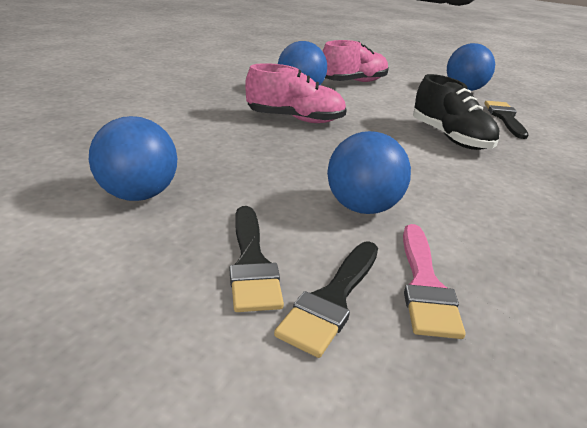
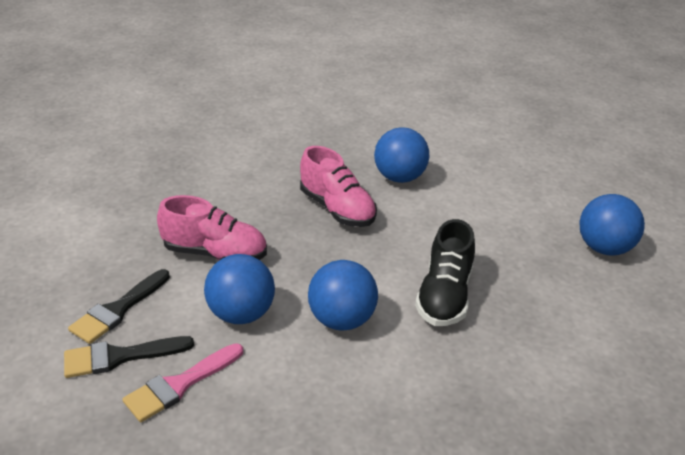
camera: 45 degrees right, 5 degrees up
(138, 195) = (131, 228): blue ball -> blue ball (341, 320)
(353, 82) = (481, 185): pink shoe -> pink shoe (215, 253)
(505, 118) = (566, 305): black brush -> none

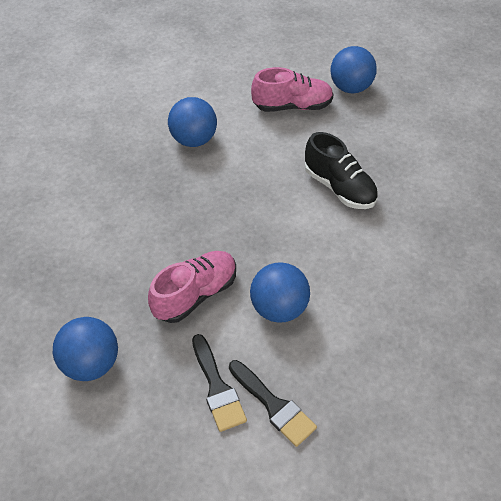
camera: 55 degrees left, 15 degrees up
(120, 357) = (274, 406): black brush -> black brush turned 60 degrees counterclockwise
(179, 385) = (328, 377): pink brush -> none
(337, 209) = (201, 195): pink shoe -> pink shoe (292, 106)
(341, 320) = (325, 253): blue ball -> blue ball (91, 363)

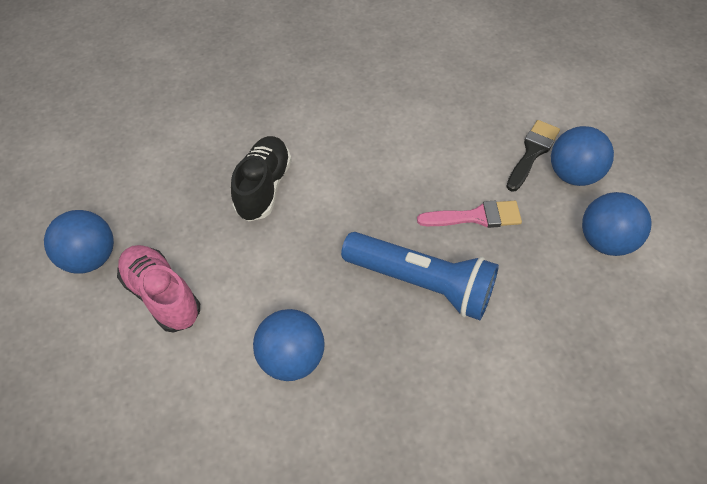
camera: 125 degrees left, 5 degrees up
(178, 226) = (421, 283): none -> blue flashlight
(195, 294) = (476, 217): pink shoe -> pink brush
(274, 406) = (509, 116): black brush -> none
(279, 308) = (433, 156): blue ball -> blue ball (573, 174)

